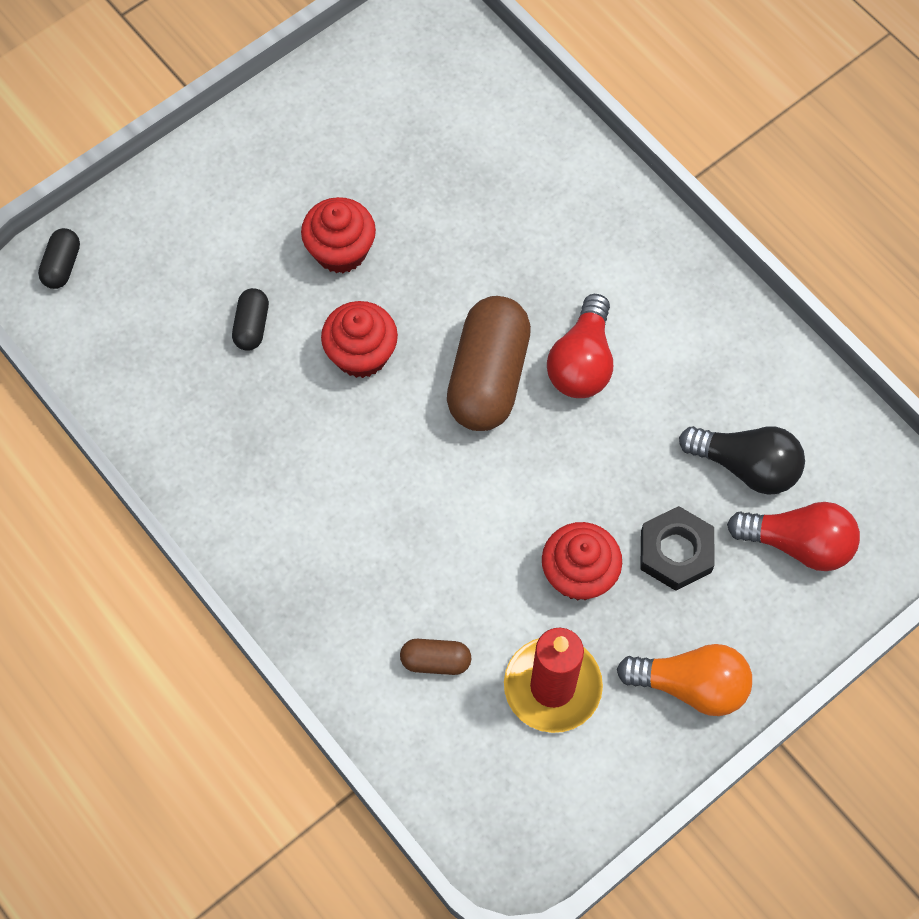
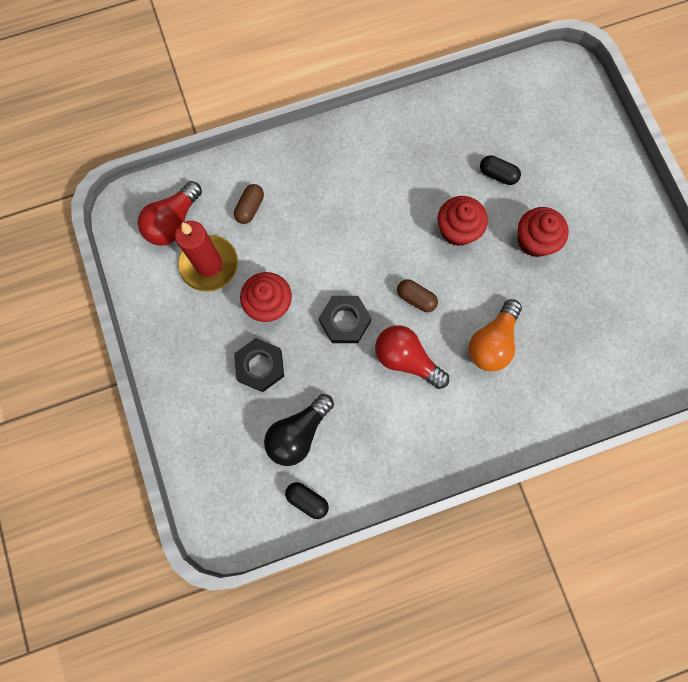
camera: 110 degrees right, 10 degrees up
(62, 265) = (573, 84): black capsule -> black capsule (307, 500)
(488, 377) = (416, 298): brown capsule -> brown capsule, size x0.47
(561, 460) = (345, 321): none -> black nut
(691, 685) = (177, 341): orange light bulb -> orange light bulb (492, 342)
(798, 543) = (235, 443): red light bulb -> red light bulb (173, 222)

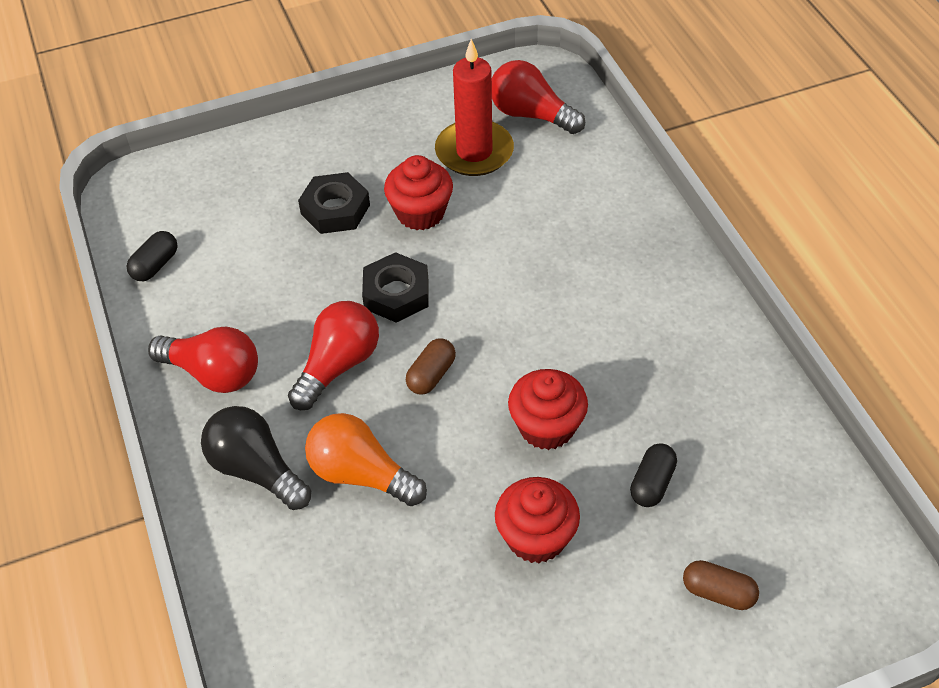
camera: 90 degrees right, 25 degrees down
(250, 208) = (559, 185): brown capsule -> brown capsule (718, 593)
(298, 433) = (243, 252): black light bulb -> black light bulb (256, 469)
(410, 444) = (213, 373): none -> red light bulb

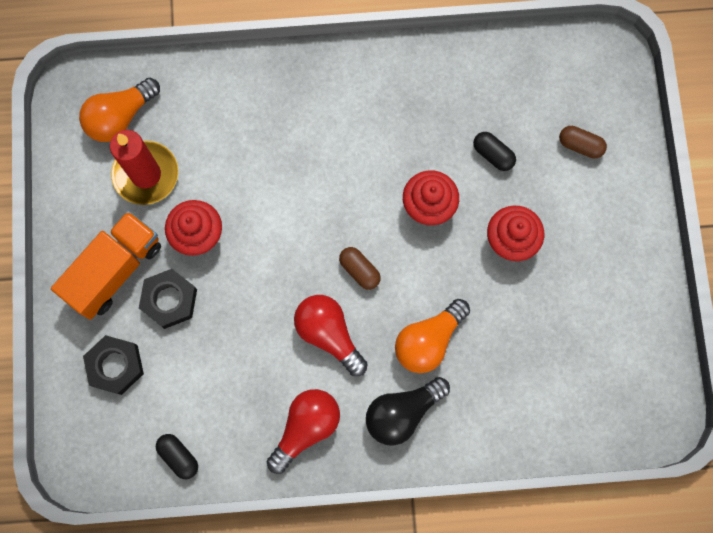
camera: 75 degrees left, 25 degrees up
(355, 157) = (115, 270): none -> orange truck
(396, 293) = (274, 275): black nut -> black nut (115, 366)
(531, 114) = (120, 117): red light bulb -> orange light bulb
(718, 593) = (580, 145): brown capsule -> brown capsule turned 75 degrees clockwise

